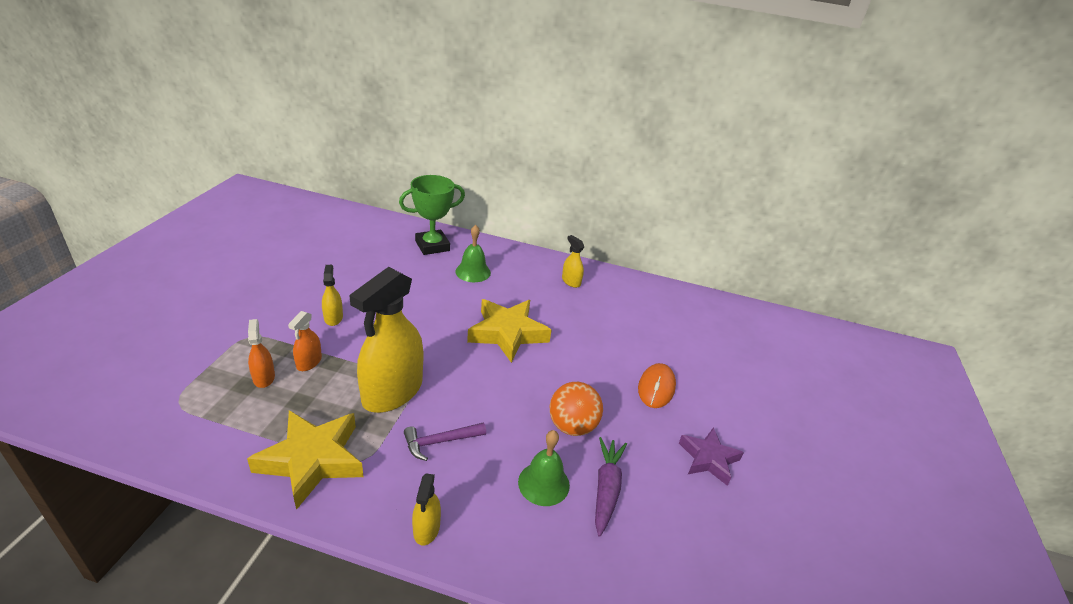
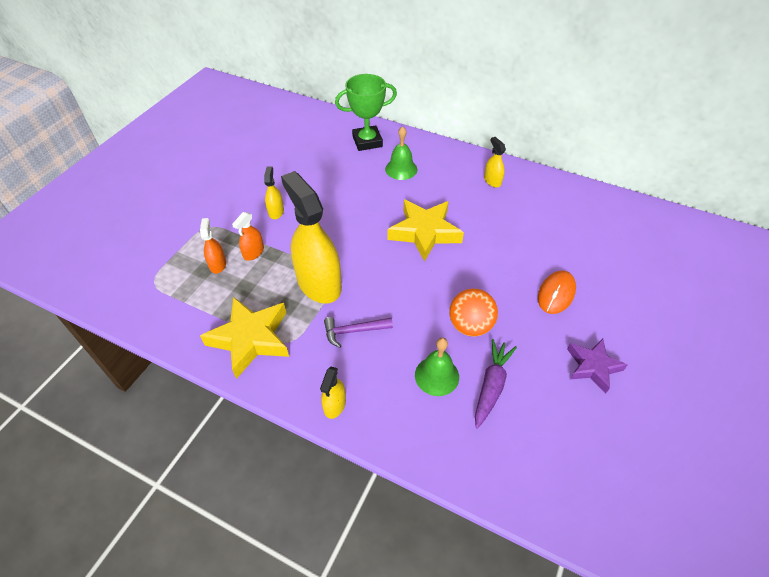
camera: 15 degrees right, 15 degrees up
(392, 392) = (319, 283): yellow spray bottle -> yellow spray bottle turned 105 degrees clockwise

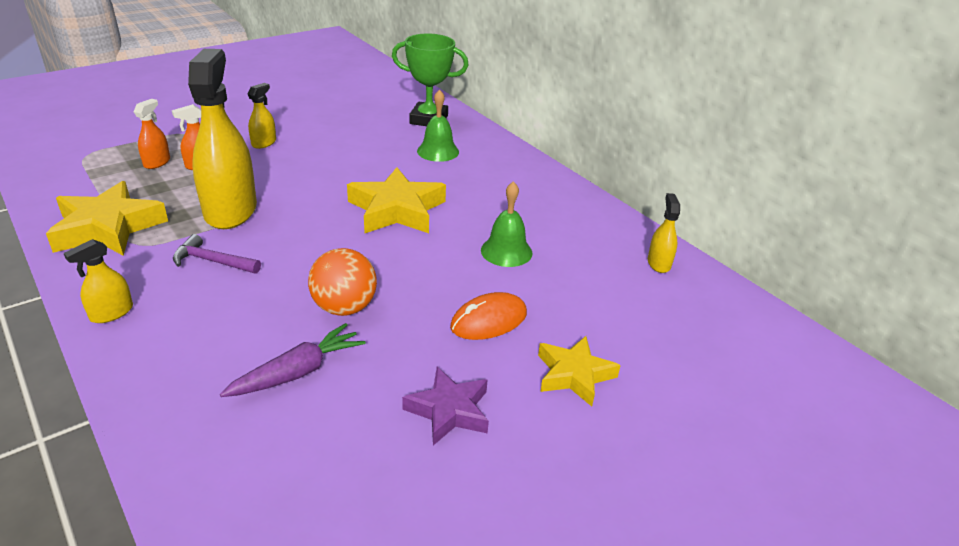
camera: 25 degrees right, 15 degrees down
(437, 375) = (248, 335): green bell -> green bell (506, 251)
(492, 181) = (534, 193): yellow spray bottle -> yellow spray bottle (659, 263)
(630, 309) = (574, 375): none -> yellow star

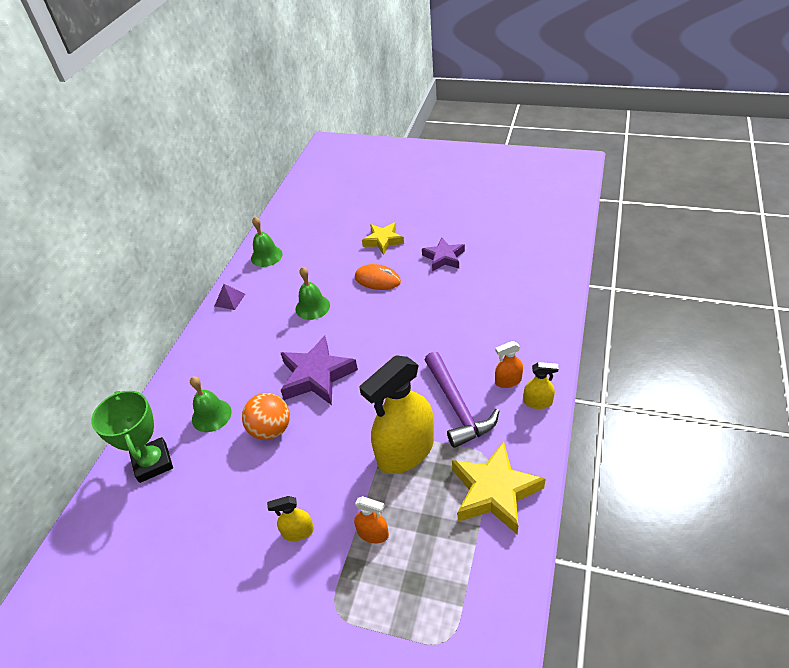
camera: 120 degrees left, 10 degrees up
(157, 162) = (400, 569): orange spray bottle -> orange spray bottle (508, 381)
(212, 261) = (457, 407): purple hammer -> purple hammer, size x1.68
(298, 372) = (480, 308): purple carrot -> none
(344, 307) = (426, 327): orange ball -> orange ball (271, 429)
(397, 210) = (317, 376): yellow star -> purple star
(595, 210) = (230, 300): none -> purple pyramid
(659, 263) = (266, 256): yellow spray bottle -> green bell

